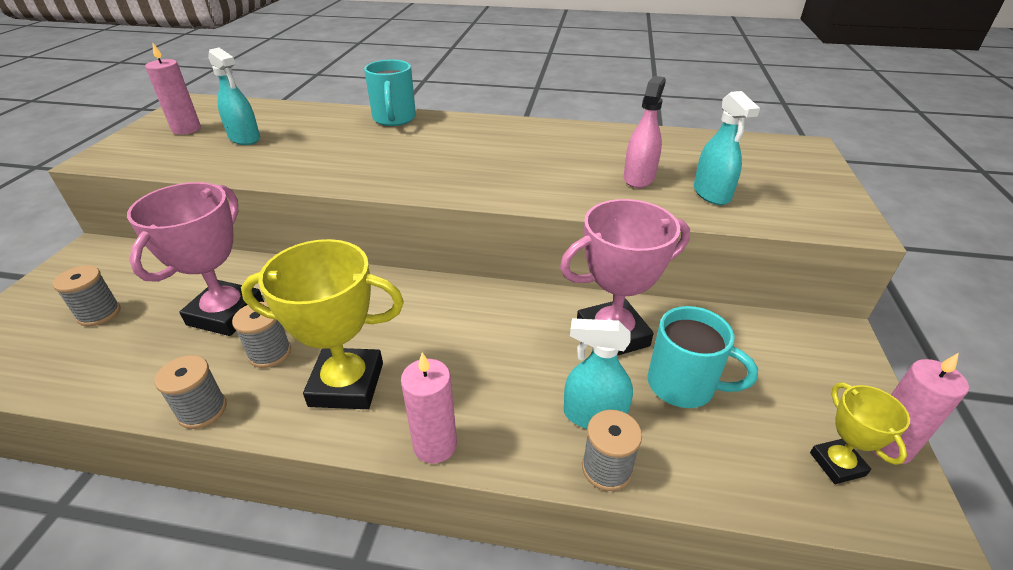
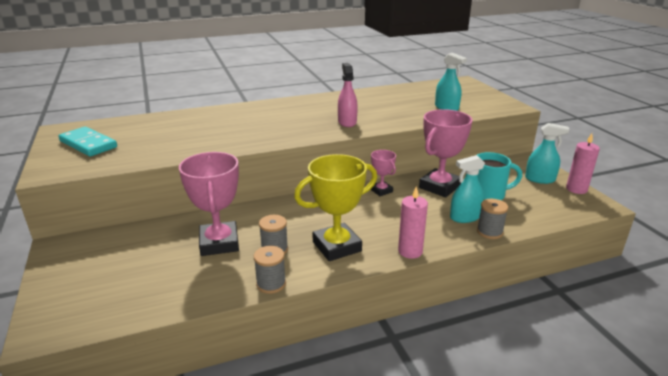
camera: 30 degrees left, 10 degrees down
(99, 314) = (127, 271): grey spool -> none
(186, 129) = (88, 144): pink candle -> turquoise domino
(244, 138) = (144, 139): turquoise spray bottle -> turquoise spray bottle (540, 179)
(394, 119) = (232, 110): turquoise mug -> none
(513, 307) = (381, 191): none -> pink trophy
(639, 178) = (407, 109): pink spray bottle -> pink spray bottle (347, 122)
(837, 464) = (566, 200): yellow trophy -> none

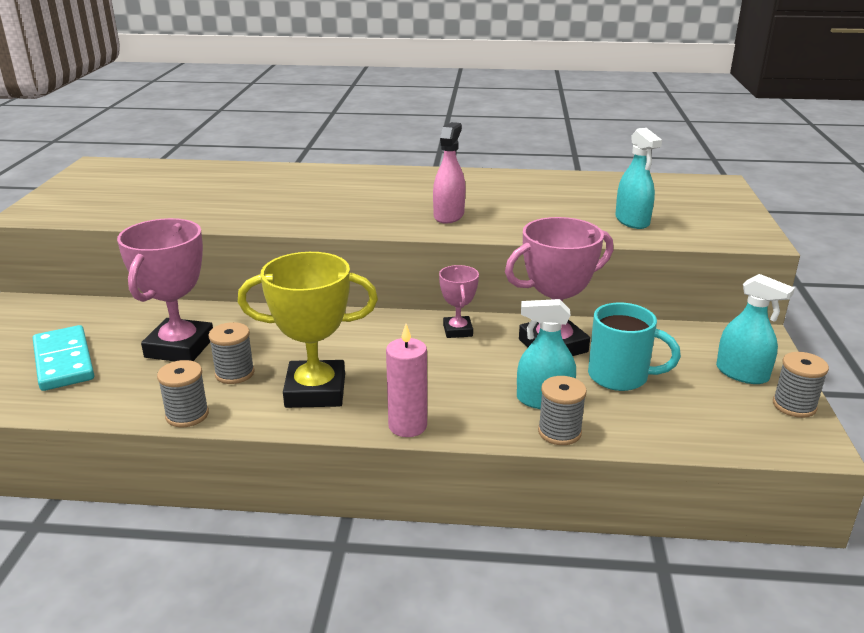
camera: 25 degrees right, 0 degrees up
(88, 144) = (104, 187): turquoise domino -> turquoise domino (63, 361)
(576, 189) = (794, 406): pink candle -> grey spool

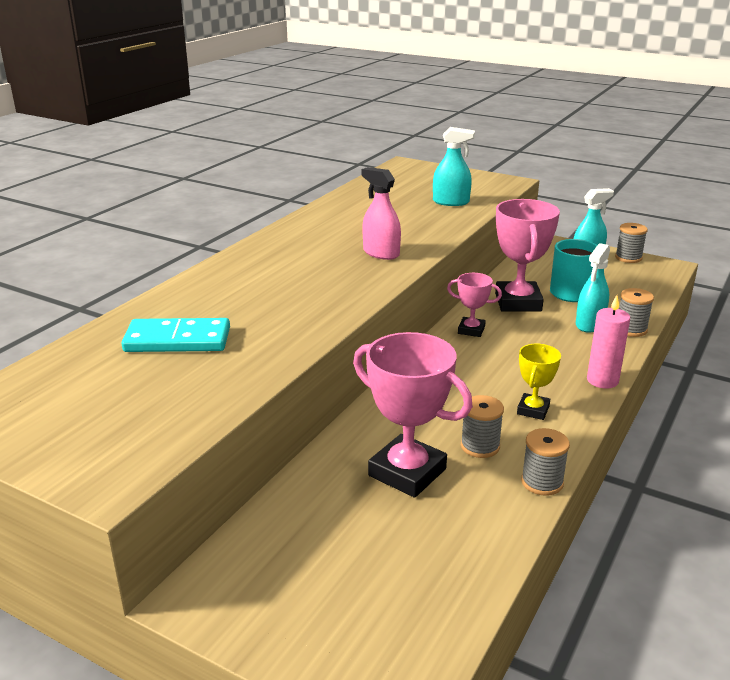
camera: 65 degrees left, 0 degrees up
(63, 361) = (387, 558): turquoise domino -> turquoise domino (177, 340)
(315, 391) = (533, 410): yellow trophy -> yellow trophy, size x0.53

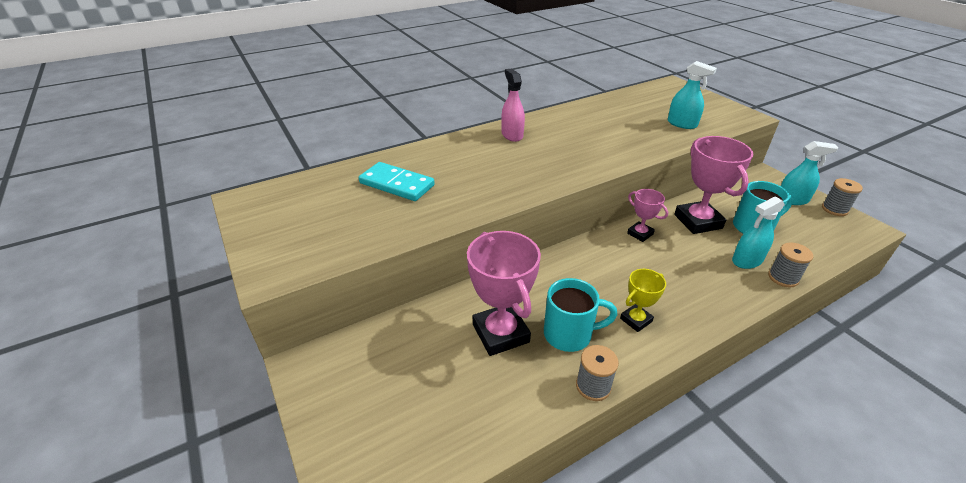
camera: 30 degrees right, 10 degrees up
(381, 253) = (588, 154): pink spray bottle -> pink spray bottle (512, 135)
(480, 446) = (569, 334): grey spool -> turquoise mug
(518, 302) = (698, 221): pink trophy -> pink trophy turned 45 degrees counterclockwise
(602, 380) = (717, 316): pink candle -> none

